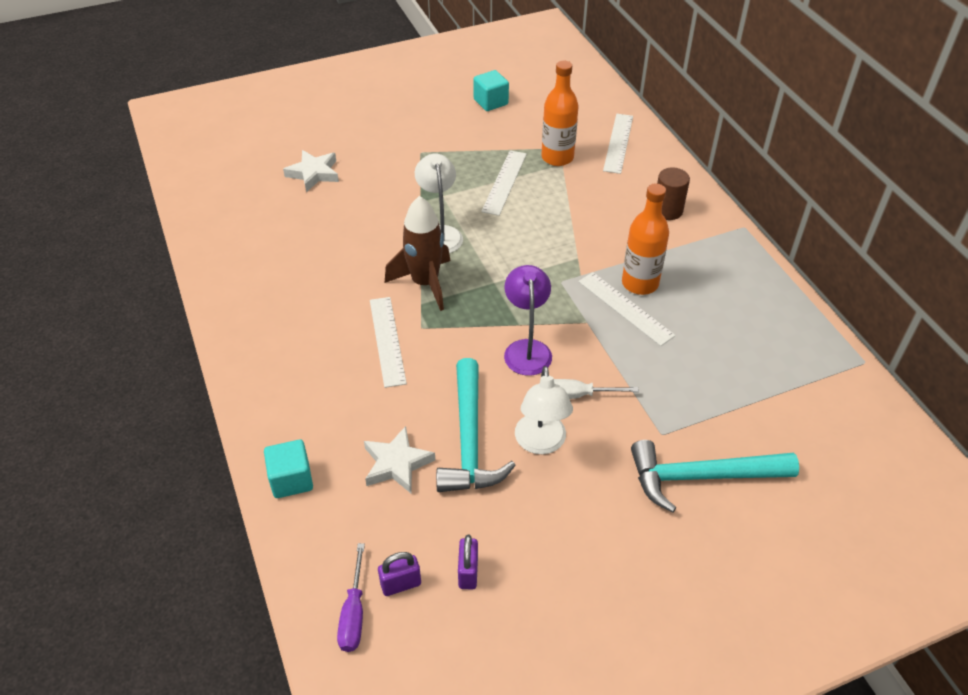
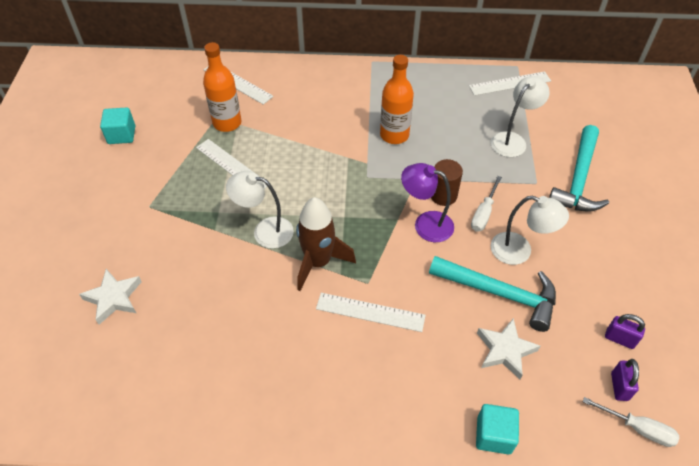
camera: 65 degrees left, 5 degrees up
(354, 613) = (638, 428): purple screwdriver -> white screwdriver
(625, 308) = (414, 153): white ruler -> white ruler (510, 83)
(667, 210) = (330, 90): brown cylinder -> brown cylinder (443, 195)
(718, 392) = (512, 140): none -> white lamp

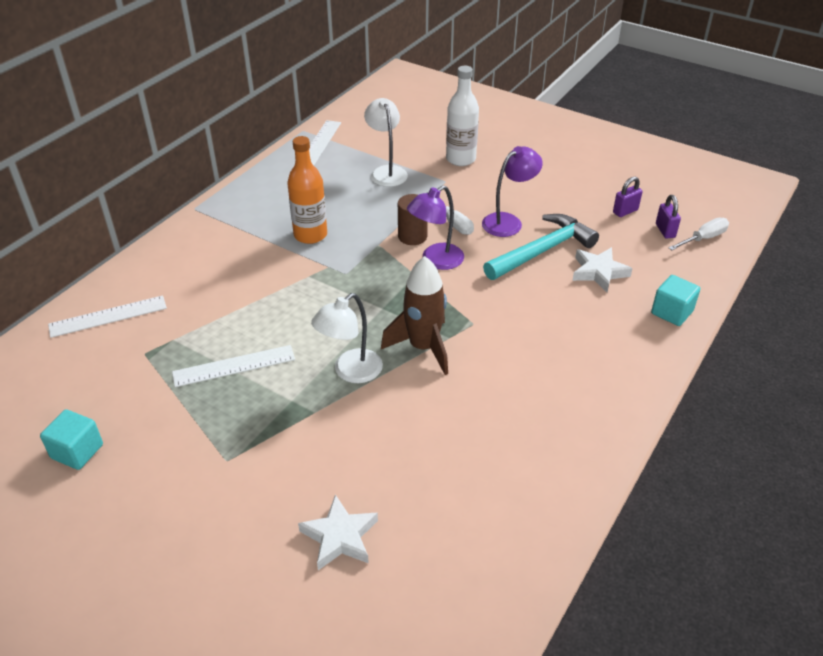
camera: 60 degrees left, 10 degrees down
(227, 123) = (163, 347): orange bottle -> none
(370, 312) = (507, 335): white ruler -> none
(519, 251) = (508, 221): white lamp -> purple lamp
(578, 179) = (460, 159): turquoise hammer -> white bottle
(619, 386) = (665, 231): purple padlock -> purple padlock turned 45 degrees clockwise

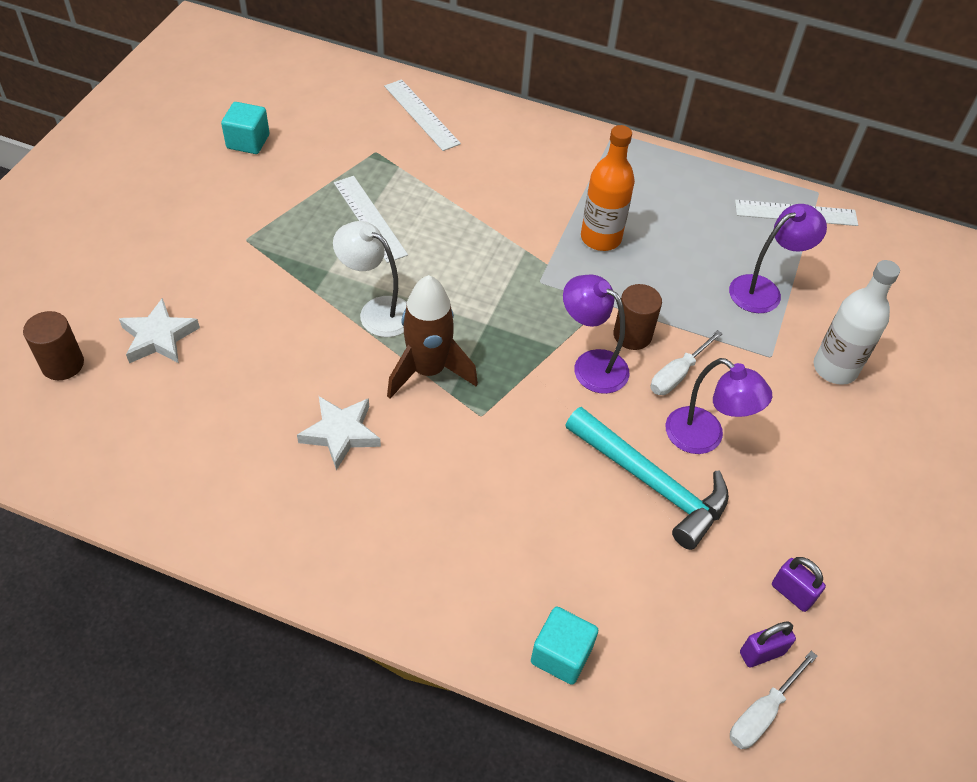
camera: 75 degrees right, 10 degrees up
(356, 626) = (63, 364): none -> brown cylinder
(386, 172) = (764, 290): white lamp -> purple lamp
(599, 272) = (625, 556): white star -> white star (341, 433)
(703, 238) = (762, 713): white screwdriver -> white screwdriver turned 90 degrees clockwise

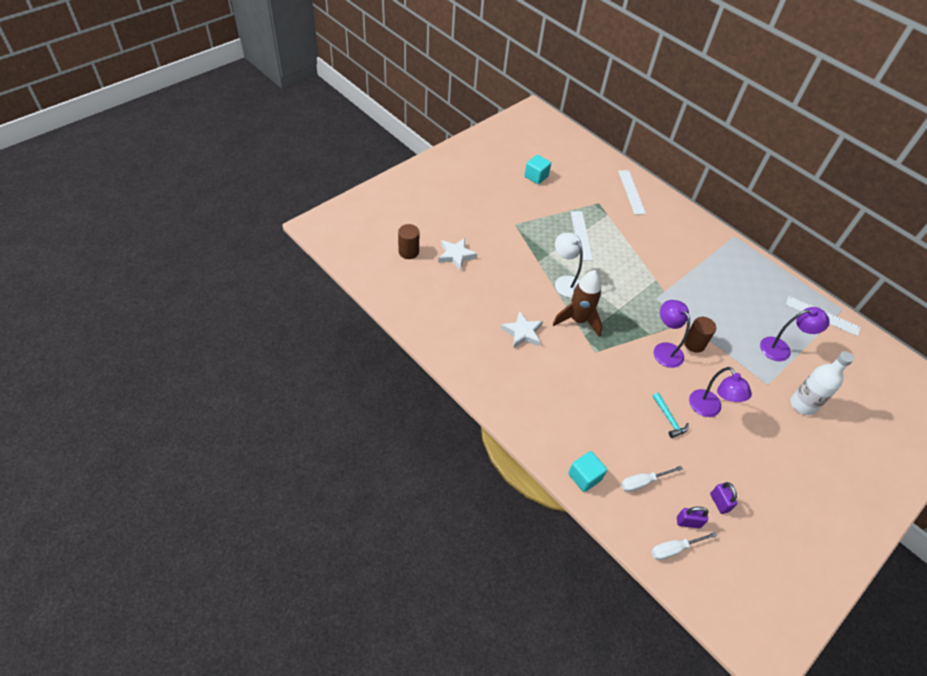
camera: 25 degrees right, 0 degrees up
(601, 238) = (700, 288): orange bottle -> none
(651, 483) = (669, 419): turquoise hammer -> turquoise hammer, size x0.50
(677, 374) = (709, 372): white screwdriver -> white screwdriver (643, 482)

